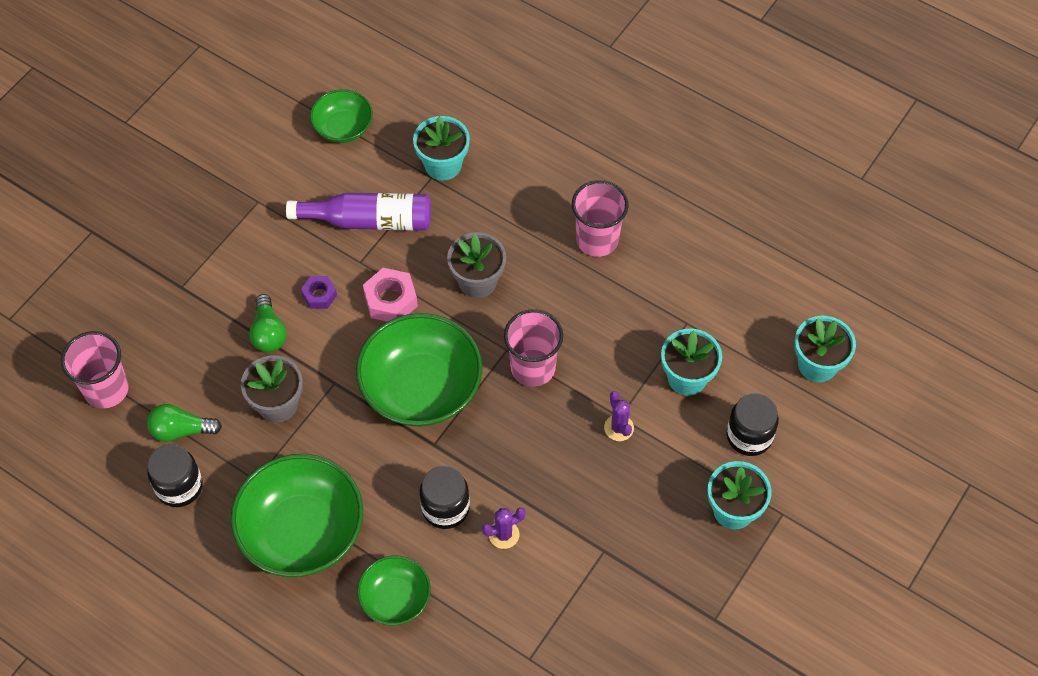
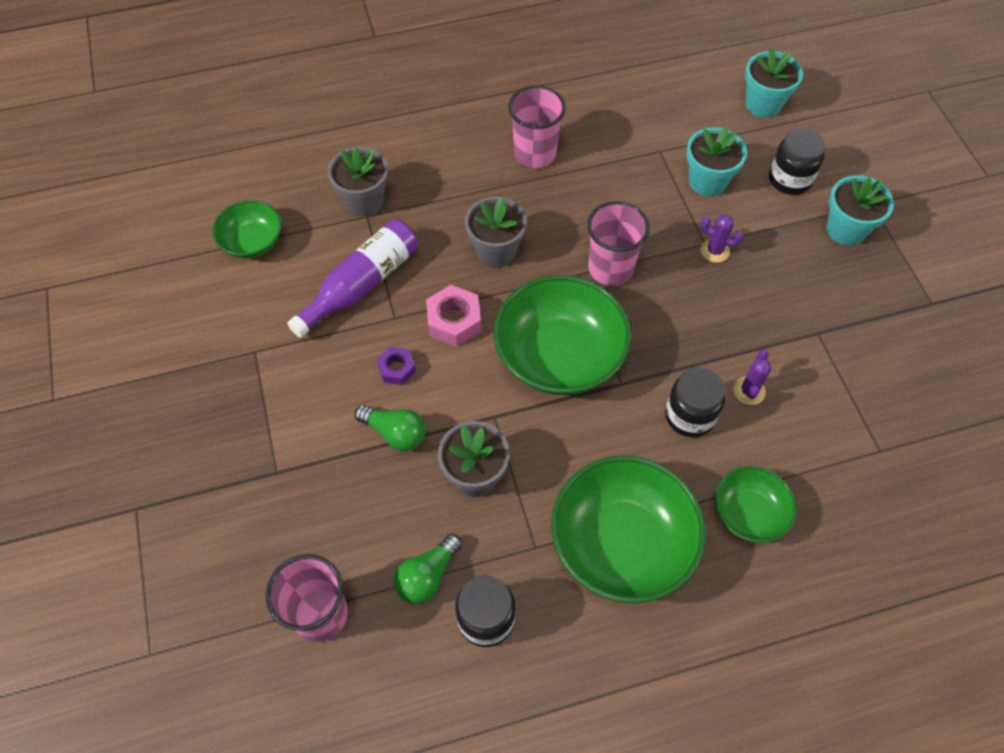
camera: 50 degrees left, 0 degrees up
(443, 165) = (364, 201): turquoise flower pot -> grey flower pot

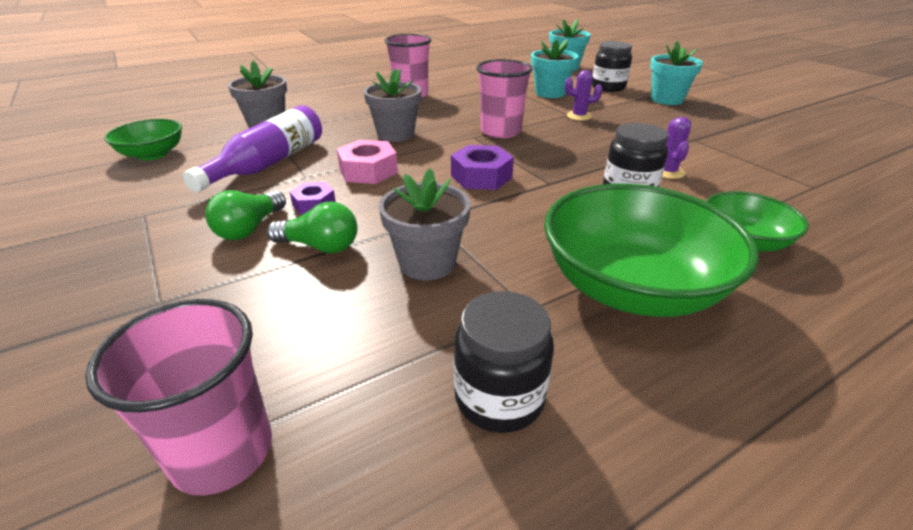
camera: 15 degrees left, 25 degrees down
(427, 576) = (394, 366): green light bulb -> green light bulb (250, 228)
(559, 356) = (481, 176): green bowl -> purple nut

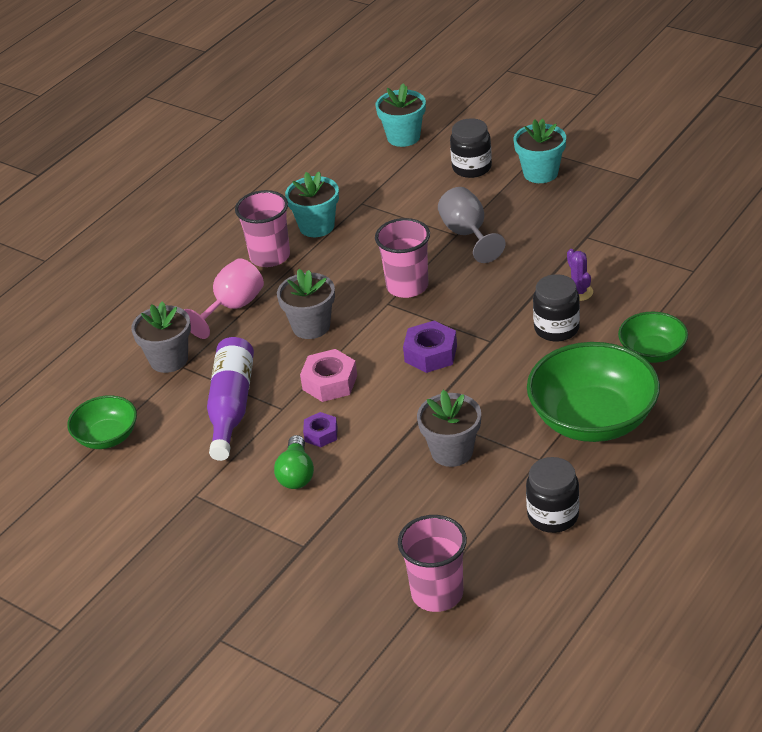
camera: 20 degrees left, 5 degrees up
(320, 246) = (365, 468): green light bulb -> none
(351, 112) = (232, 307): none -> pink goblet
(550, 93) = (416, 200): turquoise flower pot -> turquoise flower pot (316, 226)
(579, 116) = (467, 234): purple cactus -> grey goblet

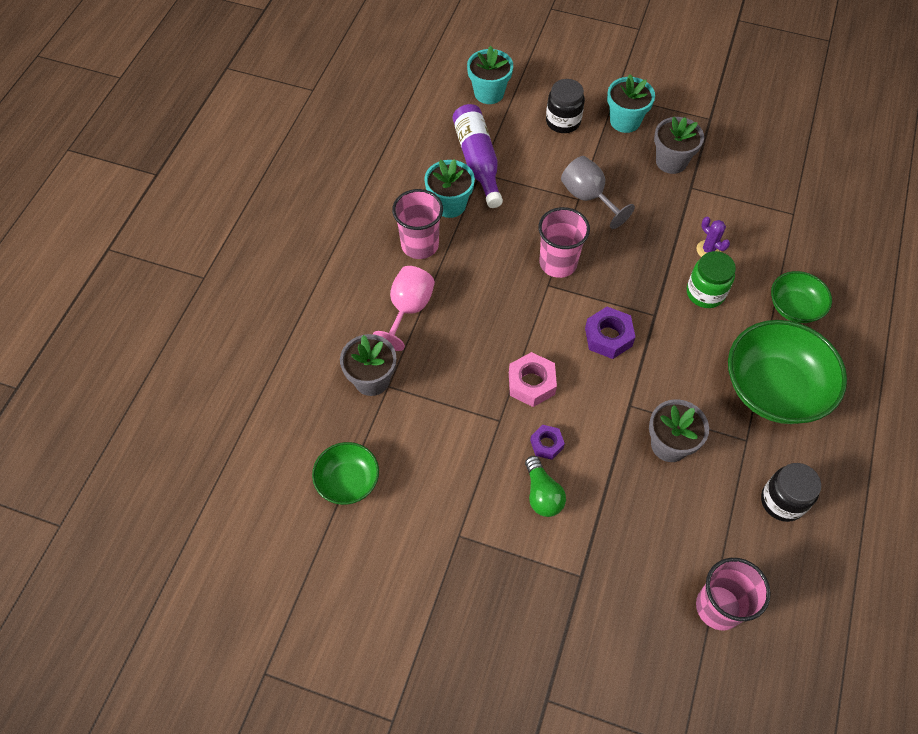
camera: 20 degrees left, 20 degrees up
(231, 406) = (452, 425): purple bottle -> purple bottle (477, 161)
(311, 326) = (489, 321): grey flower pot -> grey flower pot (671, 161)
(556, 328) = (705, 293): black jar -> green jar

